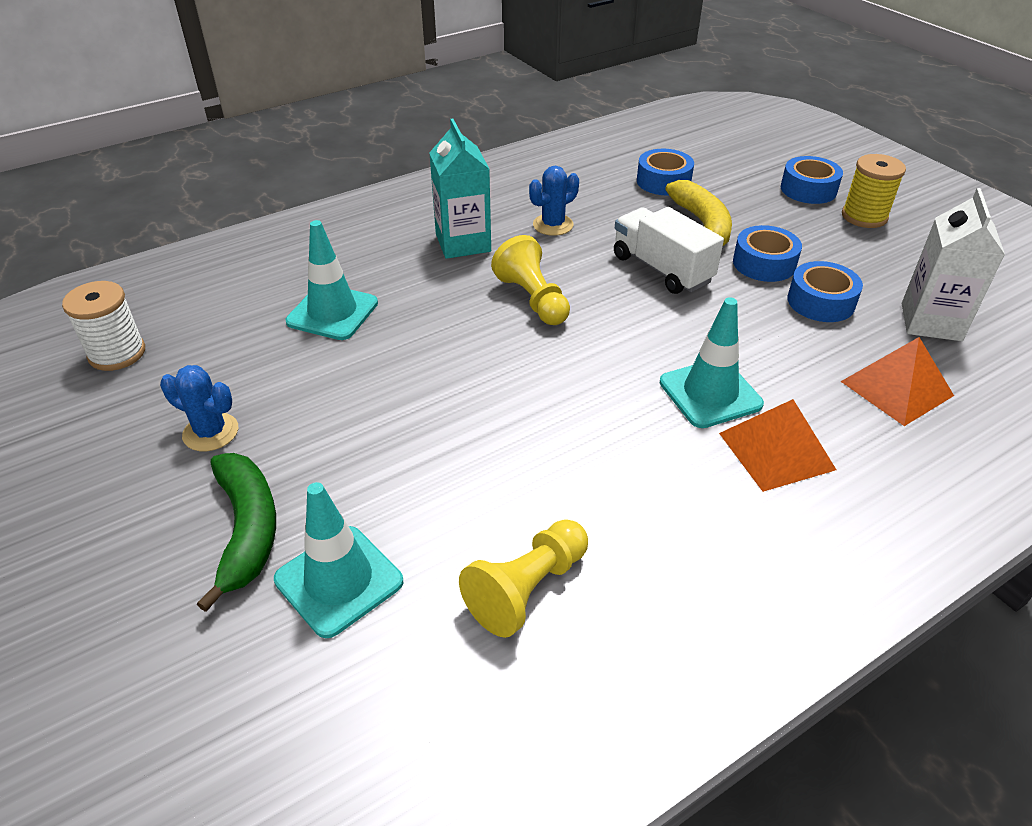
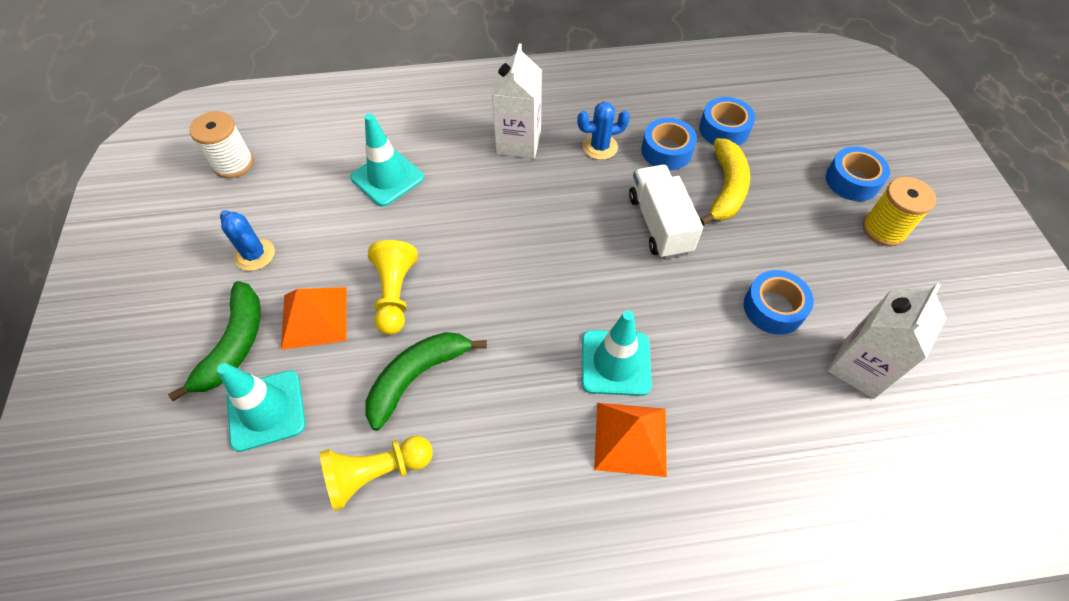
camera: 25 degrees right, 15 degrees up
(463, 243) = (518, 142): turquoise carton -> white carton
(506, 480) = (417, 377): none -> green banana
(533, 299) = (537, 218): yellow pawn -> yellow pawn (395, 294)
(764, 263) = (752, 249): blue tape -> blue tape (666, 151)
(896, 388) = (775, 421): orange pyramid -> orange pyramid (314, 317)

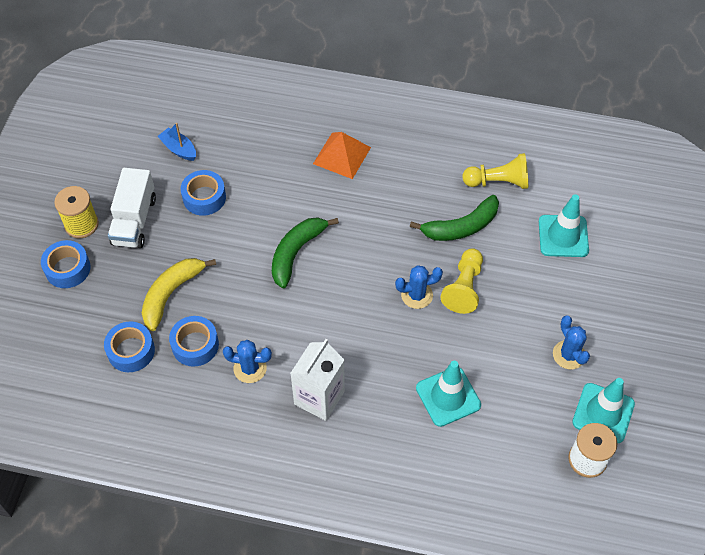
camera: 160 degrees left, 0 degrees up
(234, 345) = (584, 286): green banana -> green banana (296, 253)
(314, 317) = (525, 289): orange pyramid -> none
(451, 268) = (417, 295): none -> blue cactus
(615, 362) = (329, 197): turquoise traffic cone -> turquoise traffic cone (603, 413)
(659, 224) = (243, 281): white truck -> white truck (134, 220)
(860, 367) = (179, 149): white carton -> blue boat

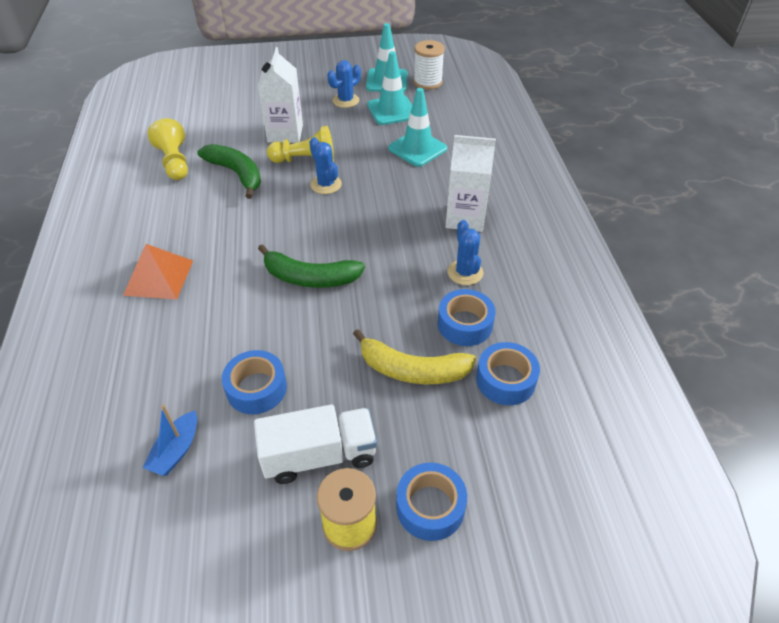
camera: 110 degrees left, 10 degrees down
(518, 280) = (285, 133): none -> white carton
(563, 236) = (229, 119): turquoise traffic cone -> turquoise traffic cone (392, 110)

